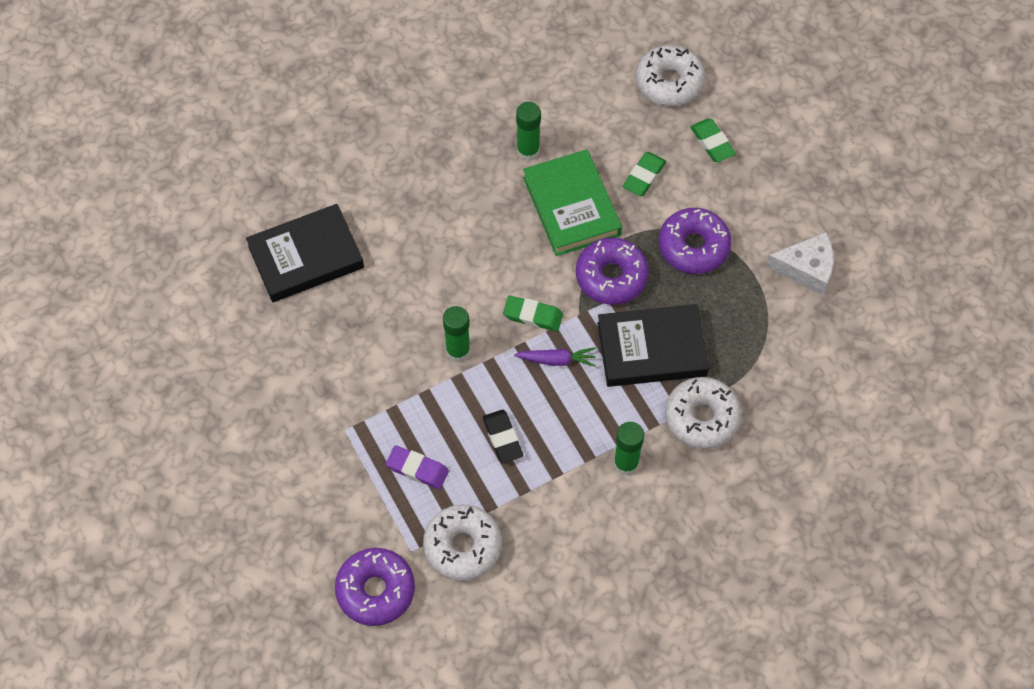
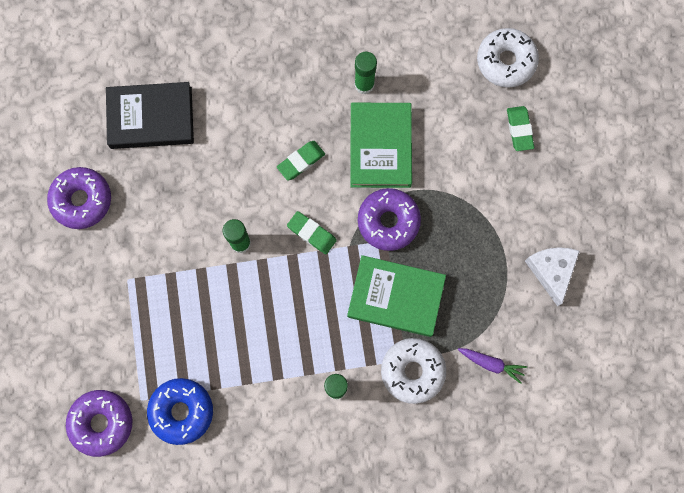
camera: 20 degrees right, 15 degrees up
(417, 469) = (171, 333): purple eraser -> none
(462, 546) = (181, 411): white donut -> blue donut
(502, 438) = (247, 331): black eraser -> none
(557, 360) = (316, 279): purple carrot -> purple carrot (491, 364)
(644, 176) = (450, 140): green eraser -> green eraser (301, 161)
(651, 349) = (396, 297): black book -> green book
(693, 246) = (466, 218): purple donut -> purple donut (82, 200)
(806, 269) = (551, 271): white cheese -> white cheese turned 120 degrees counterclockwise

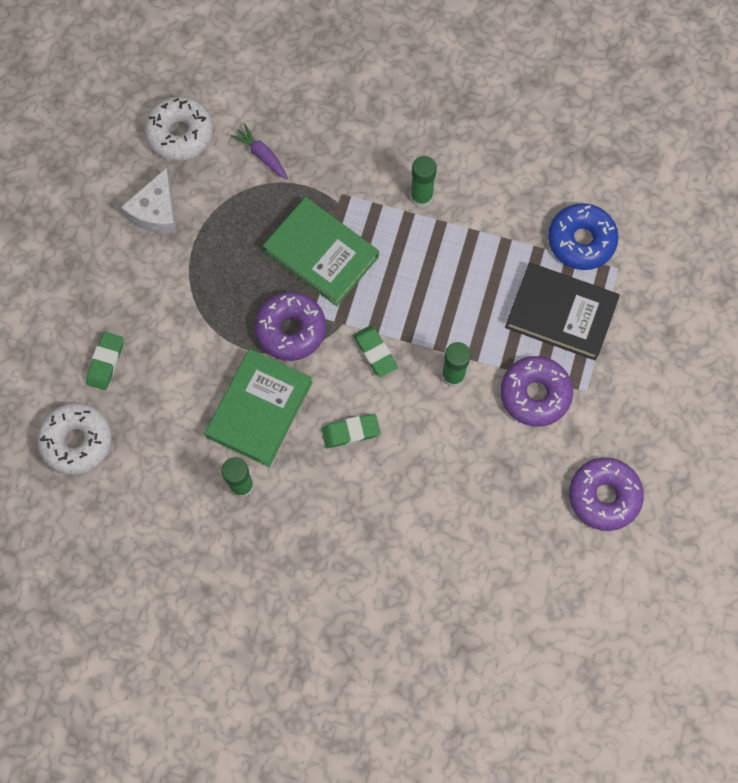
camera: 155 degrees left, 5 degrees down
(101, 423) = (664, 264): purple donut -> purple donut (535, 394)
(151, 117) = (492, 555): black book -> black book (561, 314)
(412, 371) = (340, 181): white donut -> white donut (180, 134)

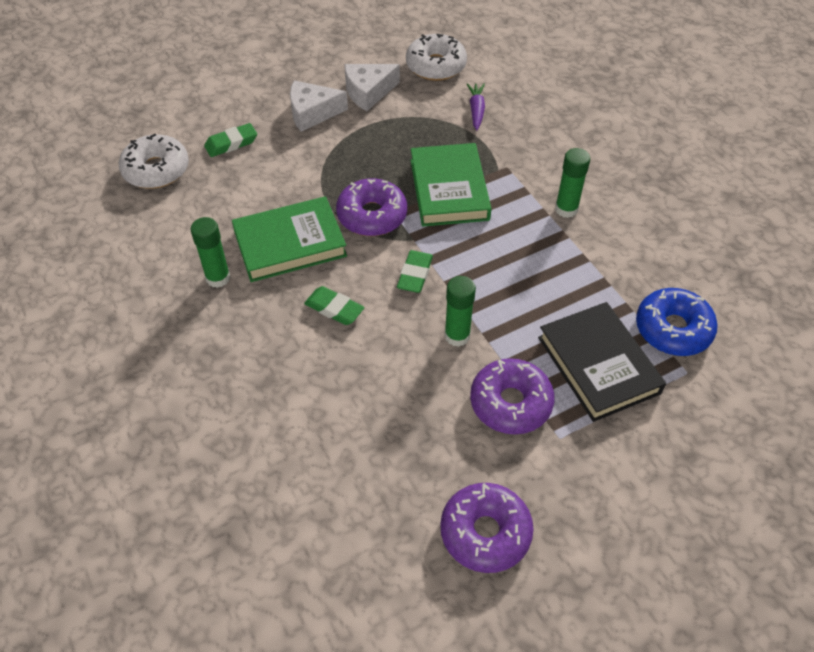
camera: 45 degrees right, 20 degrees down
(135, 273) = (312, 113): none -> white cheese

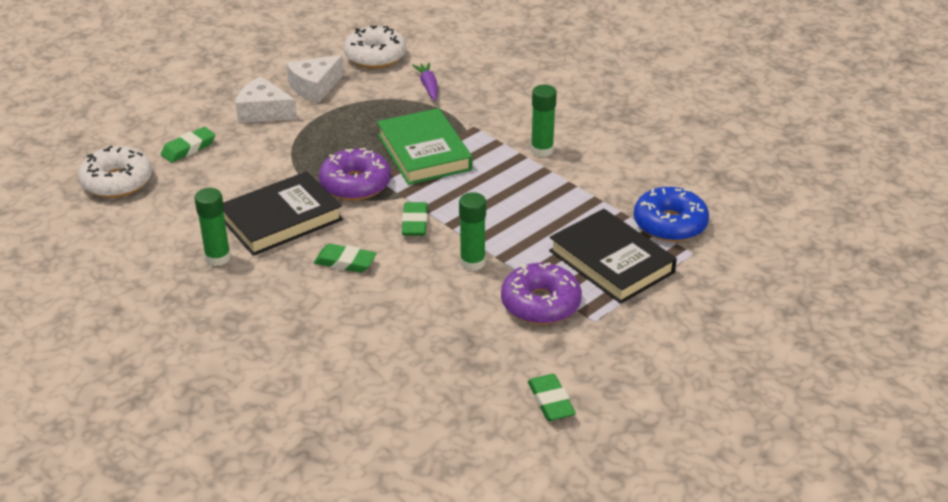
camera: 15 degrees left, 15 degrees down
(290, 244) = (281, 219): green book -> black book
(312, 113) = (263, 112): white cheese -> white cheese turned 45 degrees clockwise
(485, 532) = (550, 401): purple donut -> green eraser

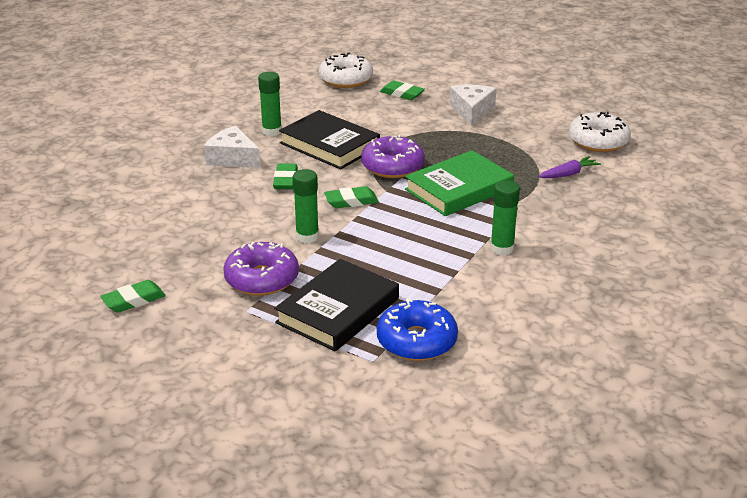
camera: 75 degrees right, 5 degrees down
(315, 87) = (525, 124): white cheese -> white cheese (232, 158)

